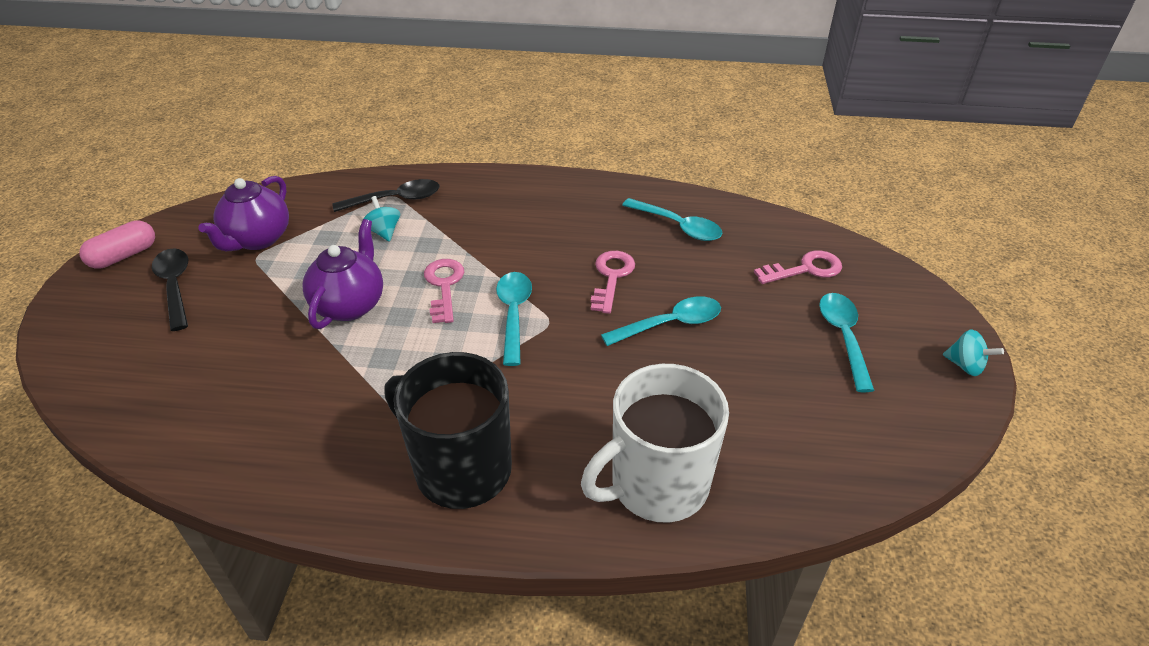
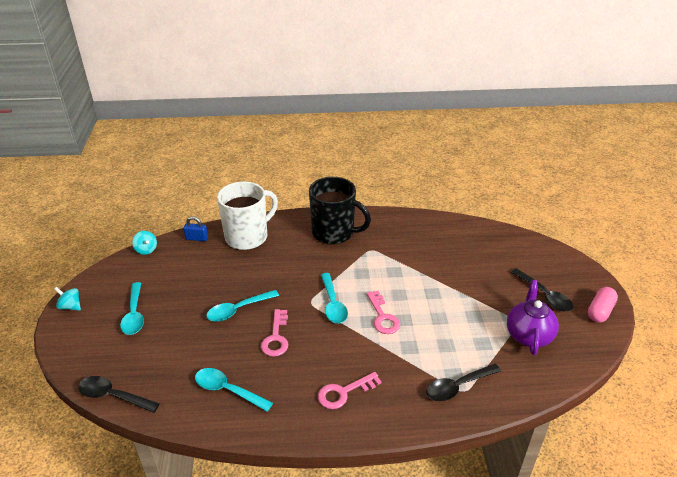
camera: 170 degrees right, 5 degrees down
(350, 304) = (432, 298): purple teapot -> none
(384, 232) = (446, 354): turquoise spinning top -> turquoise spinning top (146, 250)
(775, 497) = (197, 238): none -> blue padlock
(805, 269) = (139, 362): pink key -> pink key (344, 392)
(824, 236) = (113, 396): none -> black spoon

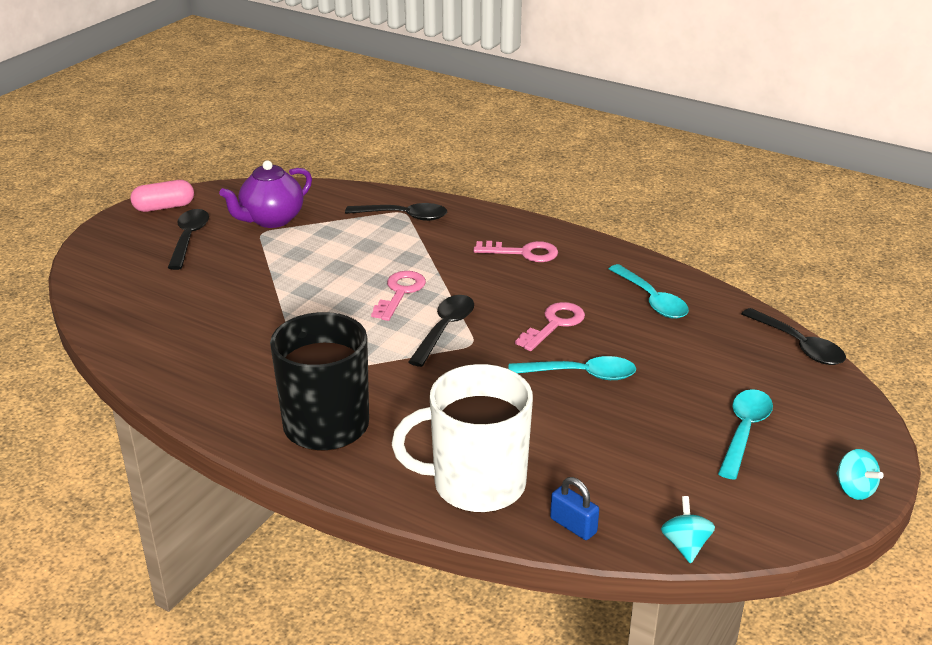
camera: 145 degrees left, 5 degrees down
(333, 304) = (445, 329): turquoise spoon -> black spoon

